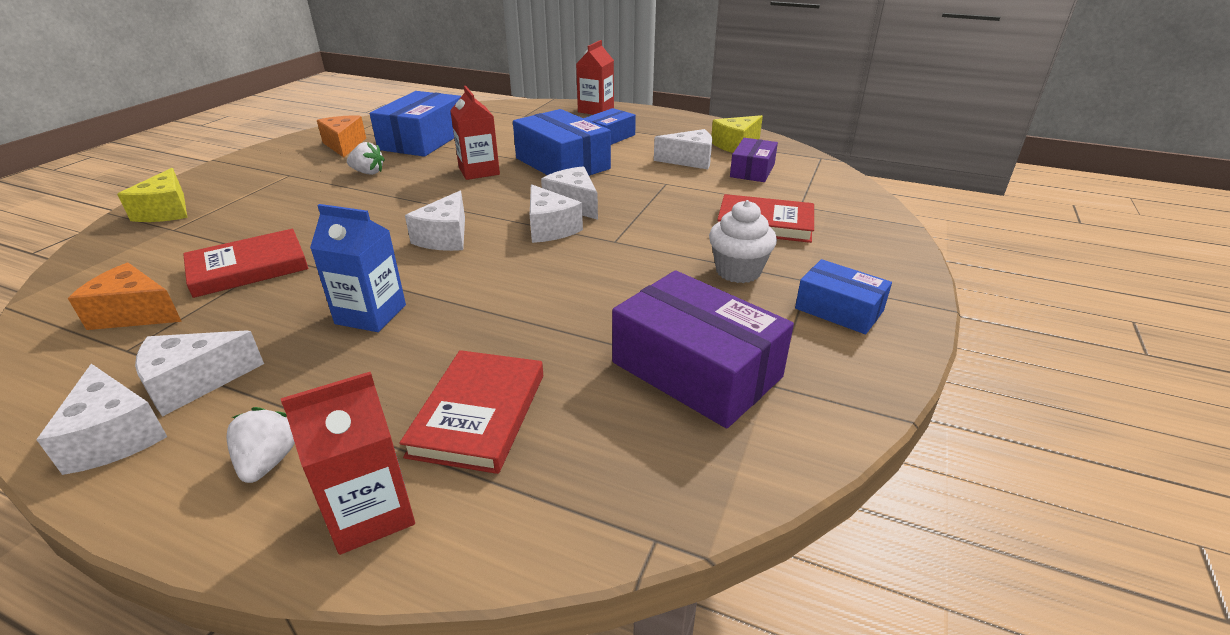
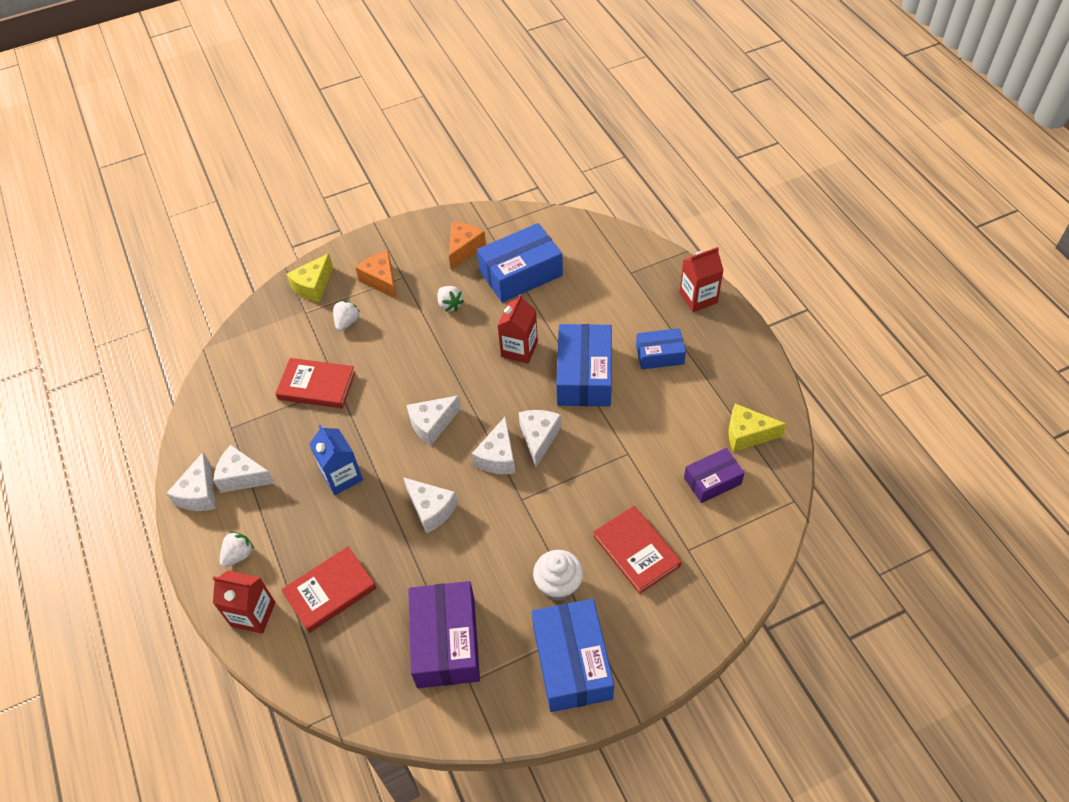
camera: 45 degrees right, 20 degrees up
(135, 314) = (248, 397): orange cheese -> orange cheese (381, 280)
(245, 217) = (347, 322): none -> white strawberry
(690, 160) = (682, 433): white cheese -> white cheese (431, 509)
(839, 309) = (572, 662): blue box -> blue box, size x1.71

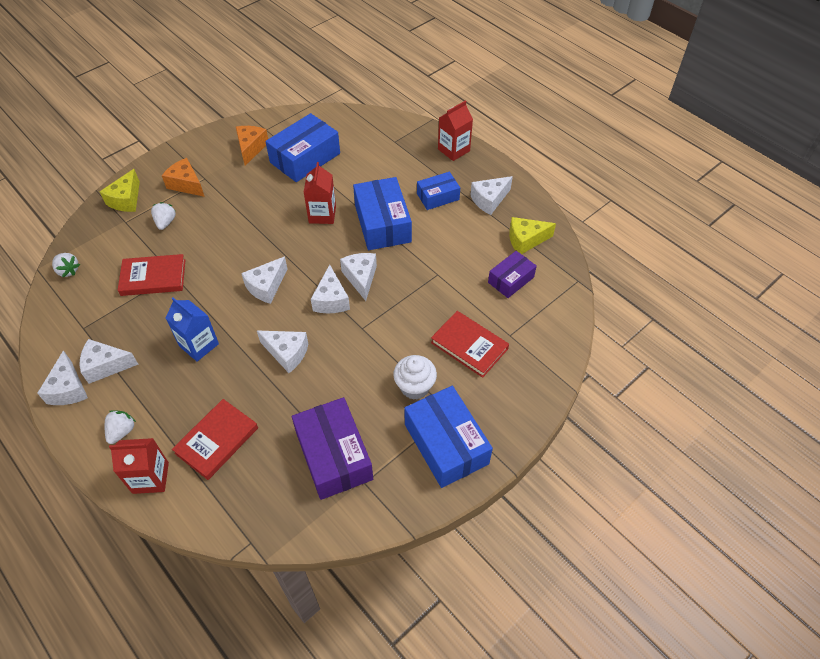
camera: 20 degrees left, 0 degrees up
(450, 305) = (252, 192): white strawberry -> white strawberry (68, 271)
(720, 372) = (489, 200): none -> white cheese

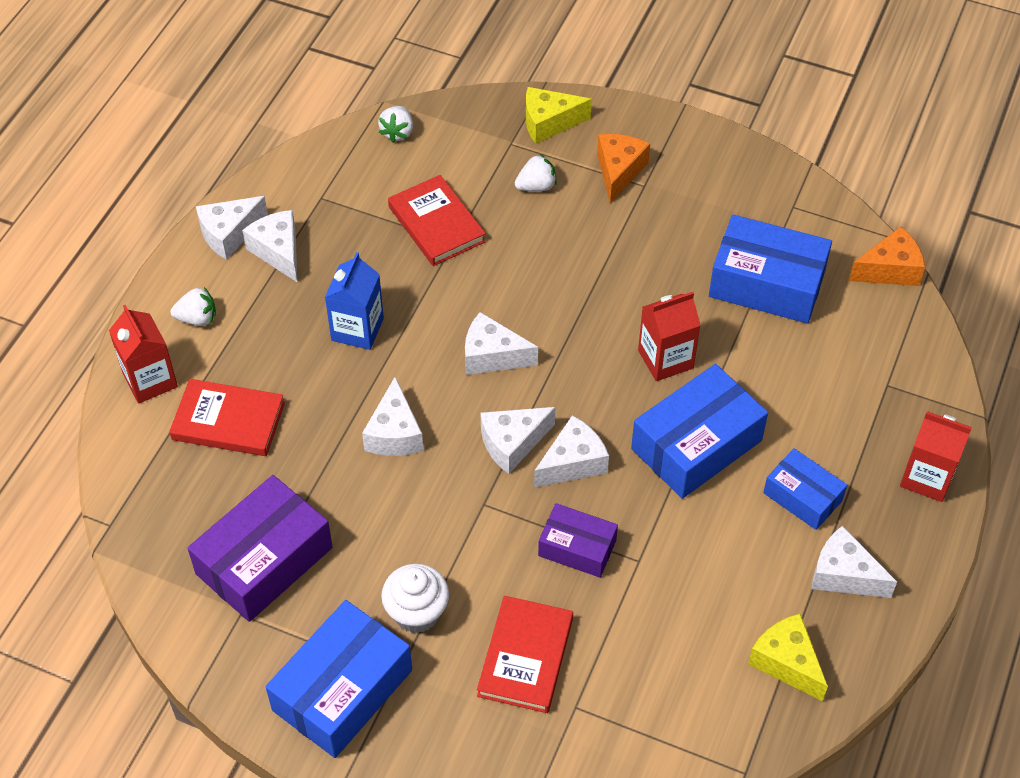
camera: 65 degrees right, 0 degrees up
(251, 148) = (740, 208): orange cheese -> orange cheese (890, 270)
(511, 280) = (687, 669): purple box -> purple box (577, 548)

